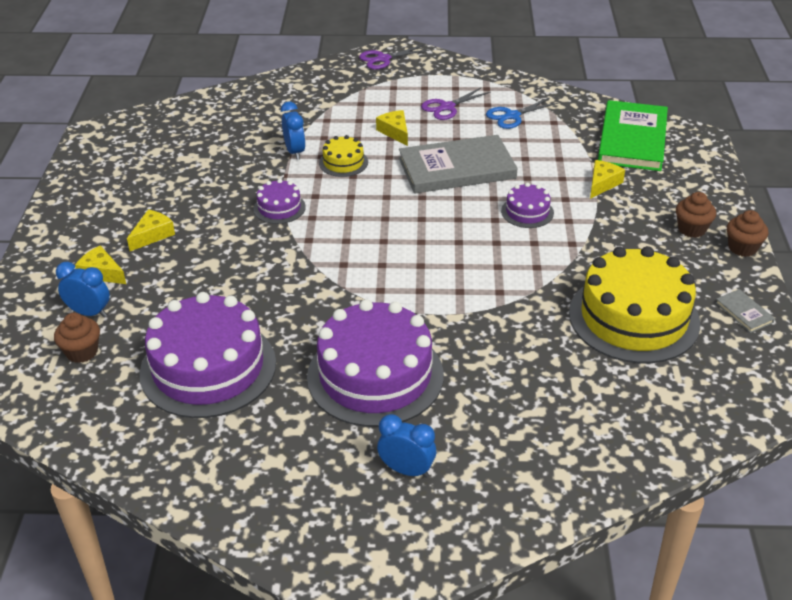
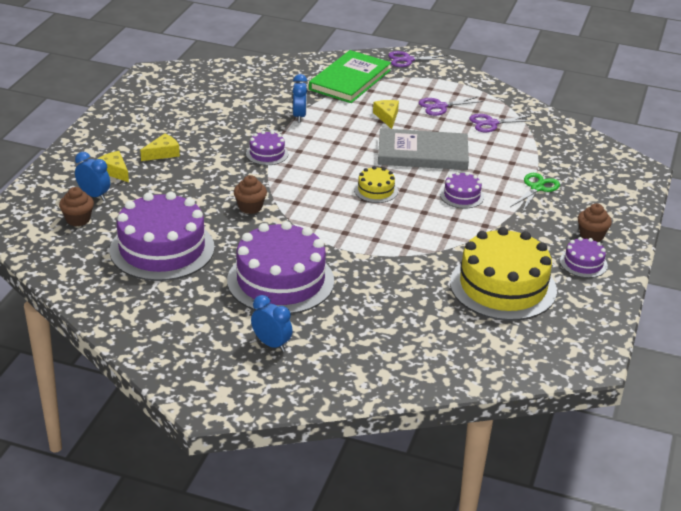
camera: 15 degrees right, 5 degrees down
(343, 162) = (333, 131): yellow cake -> yellow cake (376, 190)
(512, 116) = (491, 123): blue scissors -> purple scissors
(602, 184) = (537, 188): yellow cheese -> green scissors
(632, 139) = (583, 160): green book -> green book (350, 80)
(703, 266) = (583, 263): none -> purple cake
(742, 248) = (625, 257): brown cupcake -> brown cupcake (250, 207)
(744, 312) = (596, 302): grey book -> none

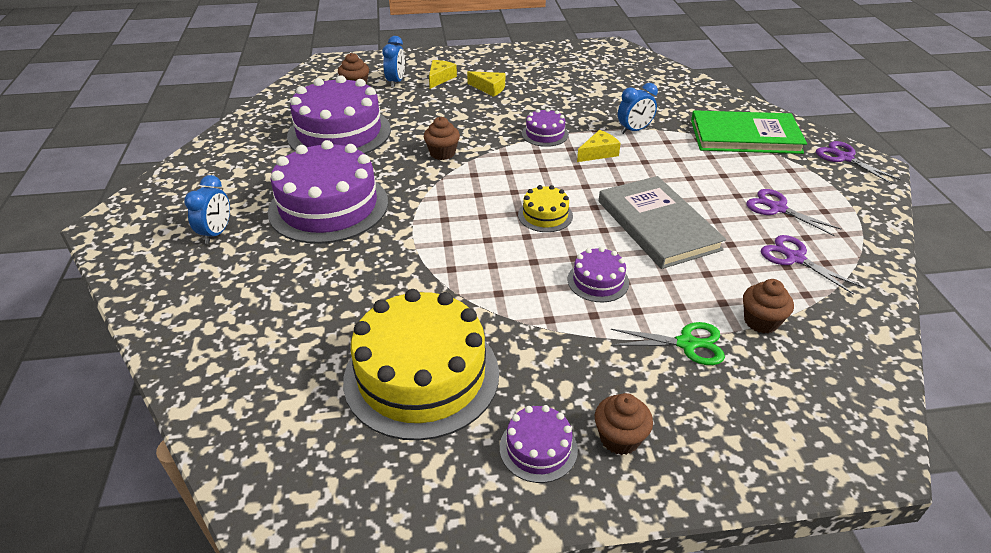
camera: 65 degrees right, 5 degrees up
(387, 117) = (703, 180): yellow cheese -> yellow cheese (598, 153)
(535, 158) = (761, 321): none -> brown cupcake

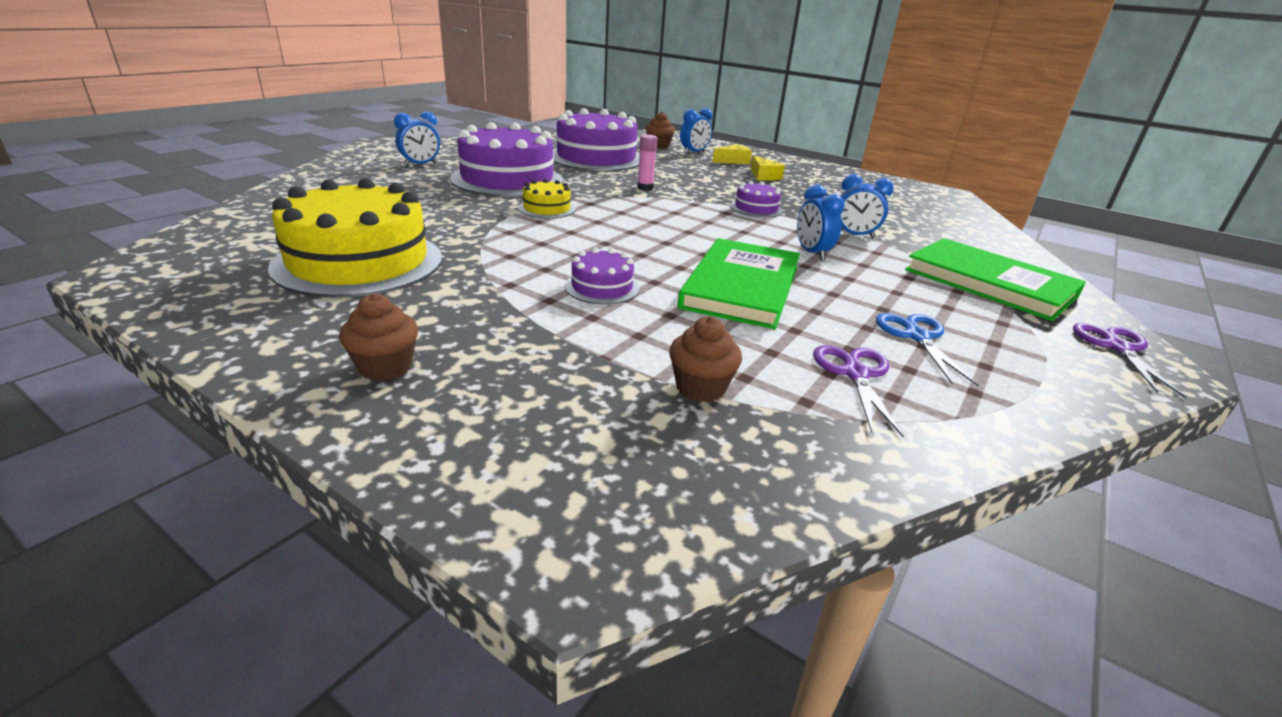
camera: 40 degrees right, 10 degrees down
(442, 153) = (645, 188): brown cupcake -> pink glue stick
(538, 448) = (323, 333): purple cake -> none
(545, 215) = (648, 241): yellow cake -> yellow cake (547, 209)
(598, 153) = (784, 233): yellow cheese -> none
(641, 165) = (812, 253): none -> blue clock
(657, 225) = (741, 287): grey book -> green book
(686, 344) = (586, 357): green scissors -> none
(777, 208) = (917, 337): purple scissors -> blue scissors

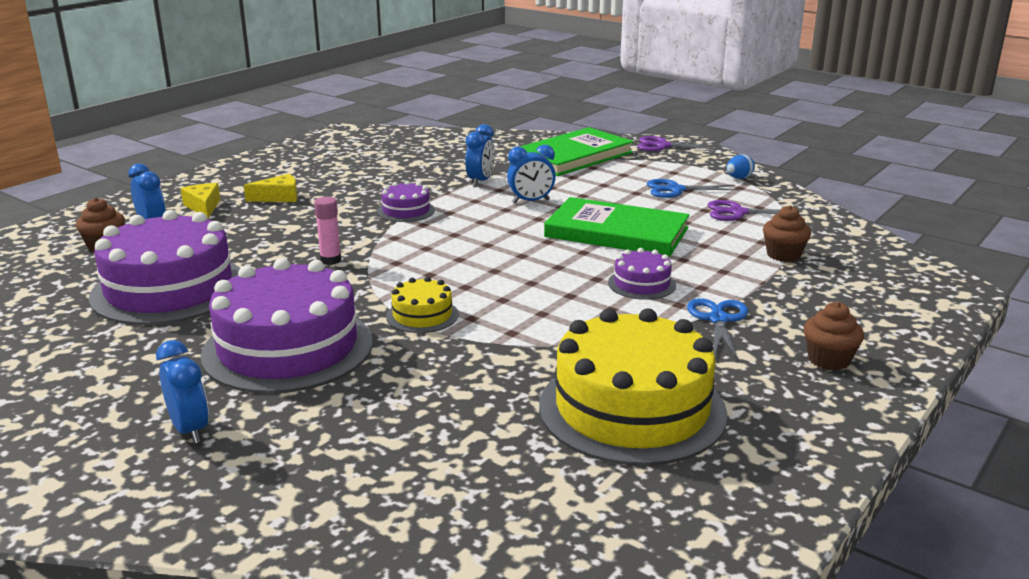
camera: 85 degrees left, 5 degrees down
(509, 316) = (718, 319): none -> blue scissors
(1024, 398) = (739, 178): none -> blue egg

